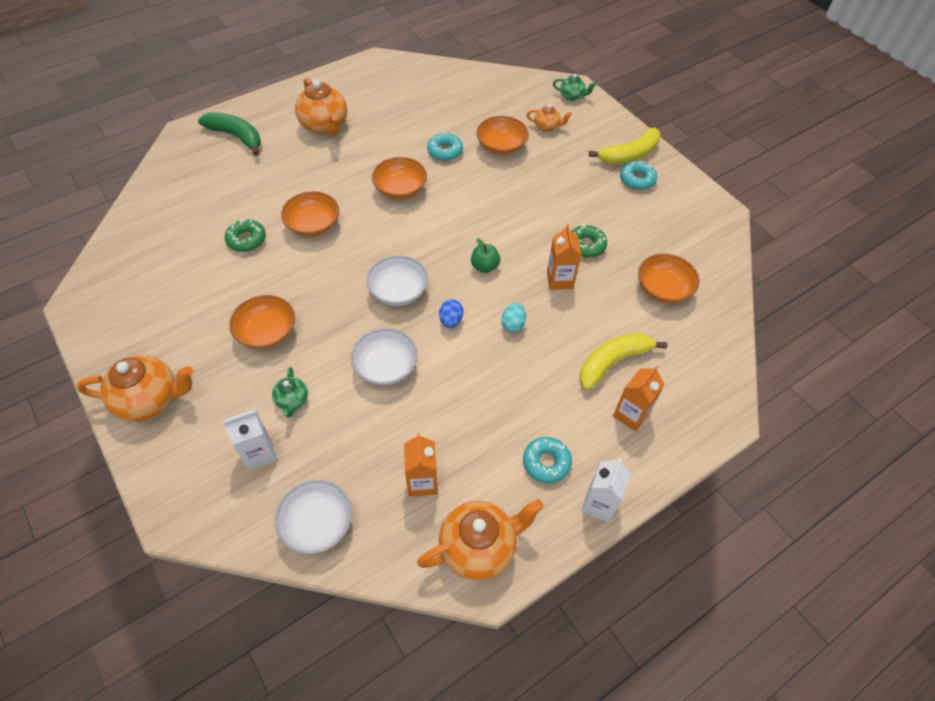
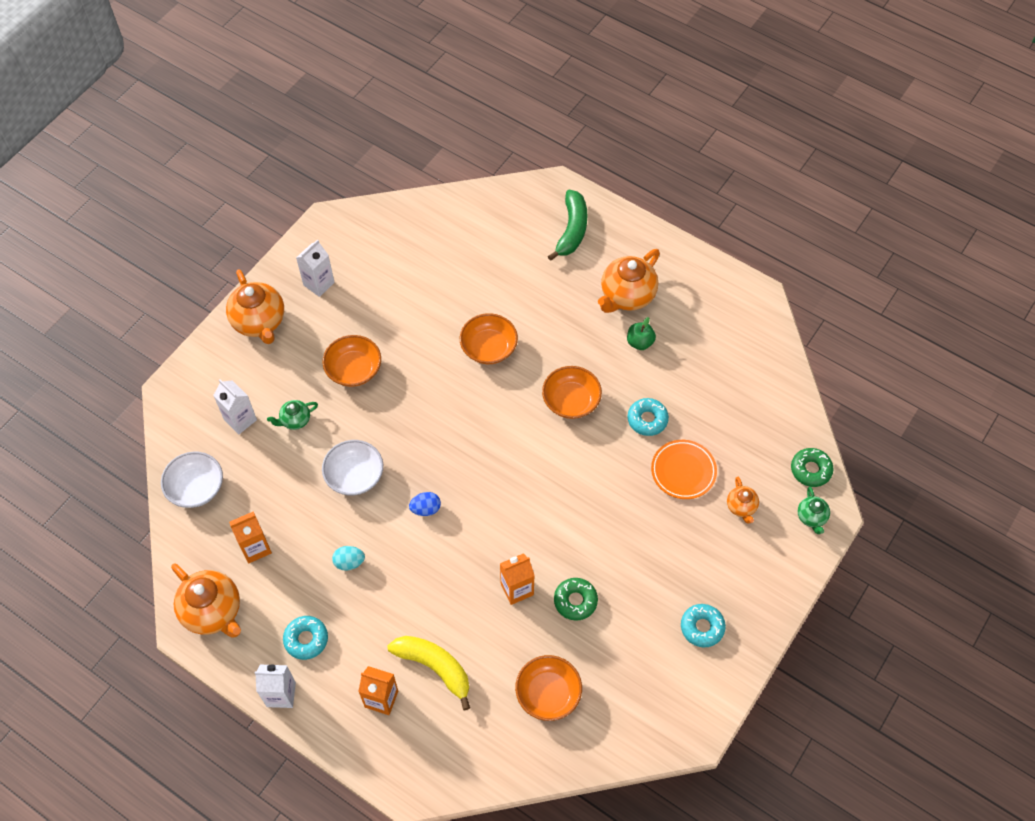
camera: 70 degrees right, 5 degrees up
(145, 333) = (319, 284): none -> white carton
(246, 240) = (447, 304): green donut -> green donut (810, 470)
(398, 291) = (441, 452): white bowl -> none
(485, 266) = (504, 514): green apple -> green apple (640, 342)
(501, 147) = (683, 471): orange bowl -> orange plate
(513, 325) = (443, 564): turquoise egg -> turquoise egg (349, 562)
(629, 155) = (740, 608): yellow banana -> none

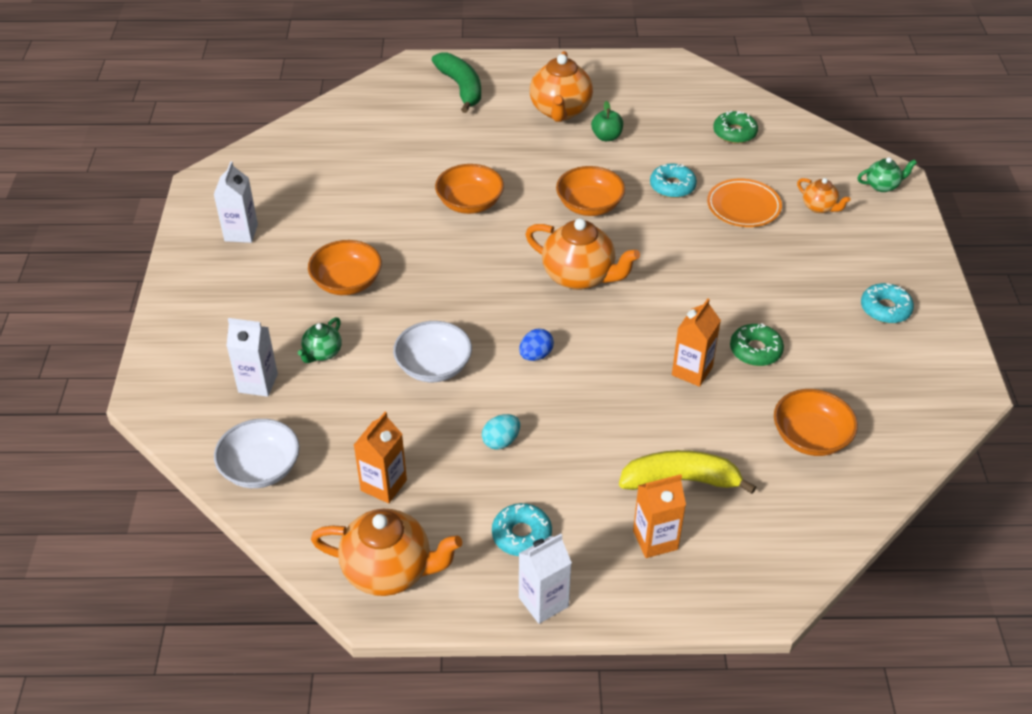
camera: 35 degrees left, 15 degrees down
(259, 322) = (202, 292): orange teapot -> orange teapot (579, 276)
(810, 470) = (845, 155): green donut -> green donut (734, 133)
(811, 517) = (882, 186): green teapot -> green teapot turned 60 degrees counterclockwise

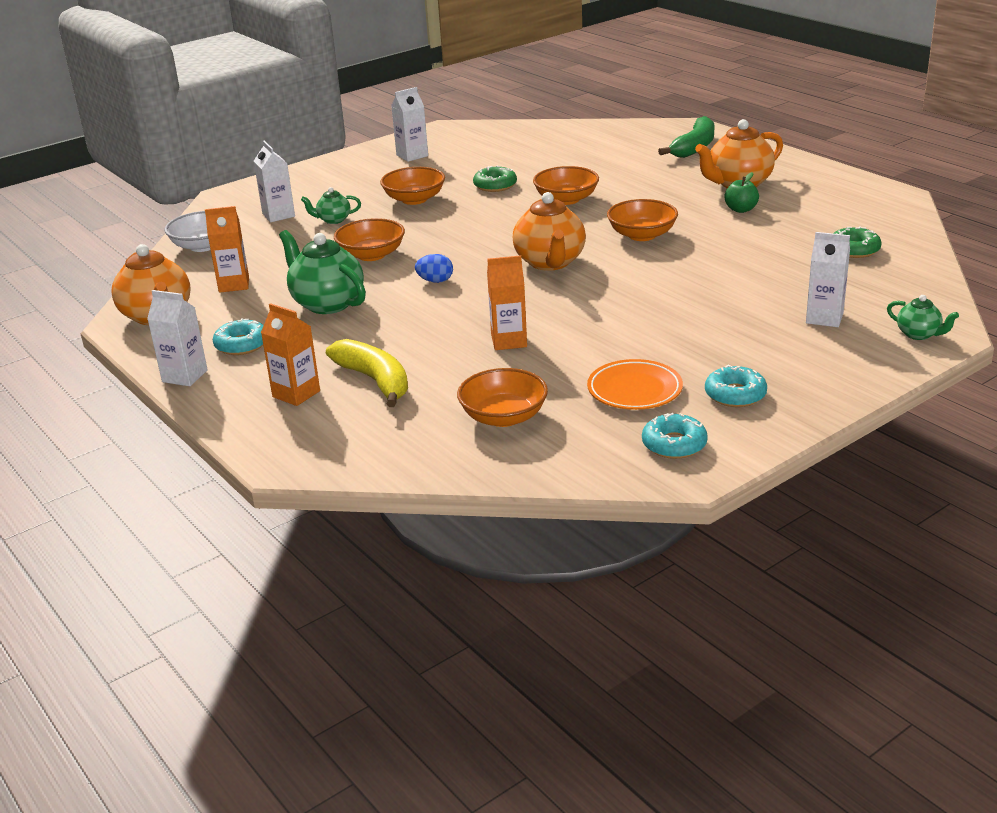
camera: 55 degrees right, 15 degrees down
(433, 366) = (371, 255): white bowl -> orange bowl
(501, 441) = (327, 303): turquoise egg -> green teapot
(672, 186) = (728, 253): turquoise donut -> turquoise donut (674, 444)
(743, 207) = (758, 288): orange plate -> orange plate (634, 390)
(755, 350) = (577, 357): green donut -> green donut (495, 185)
(819, 207) = (824, 318): orange teapot -> white carton

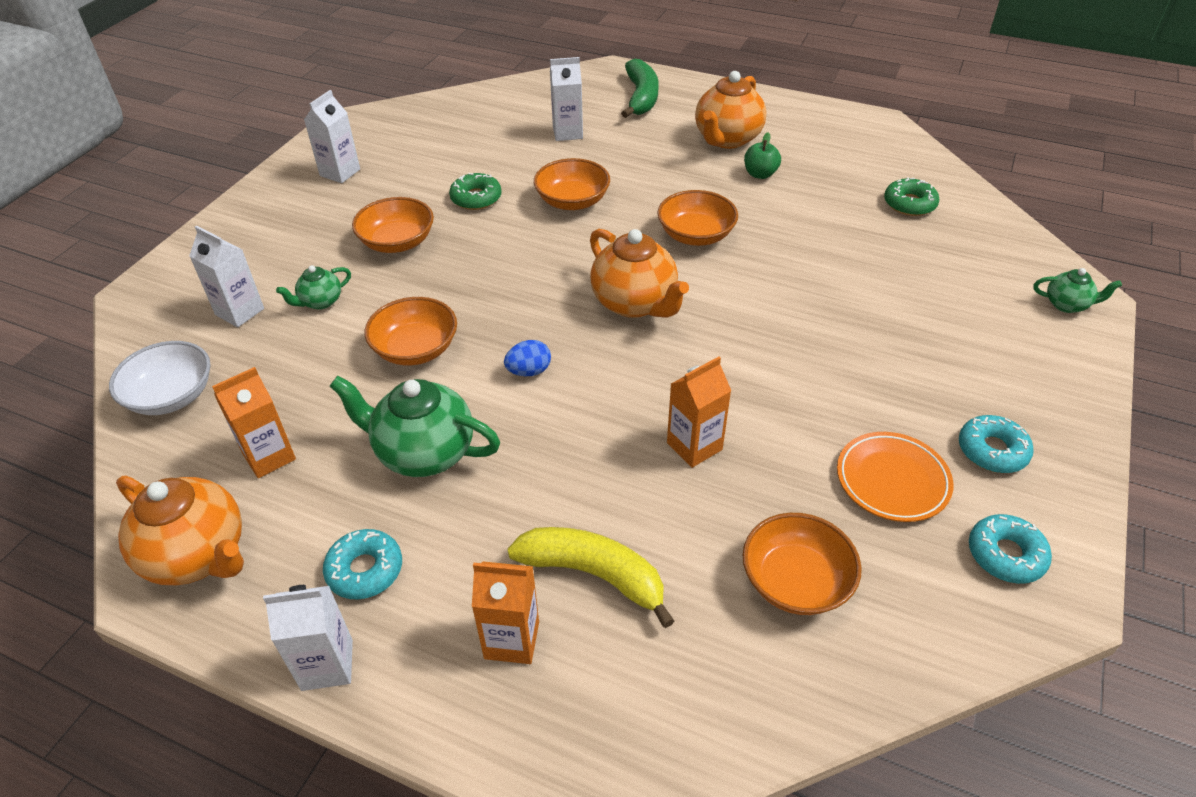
camera: 30 degrees left, 15 degrees up
(824, 318) = (969, 307): white carton -> white carton (567, 133)

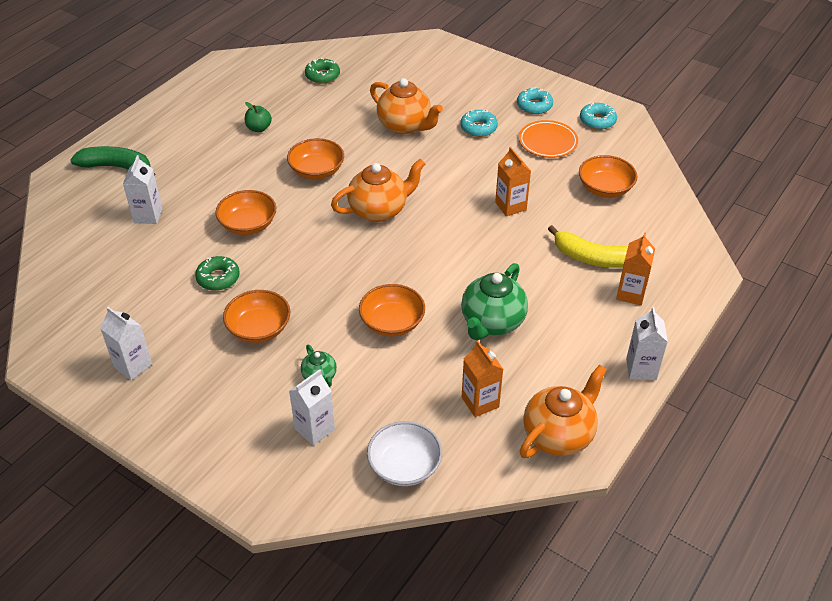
camera: 80 degrees left, 0 degrees up
(365, 570) = (579, 352): turquoise donut -> turquoise donut (478, 128)
(529, 371) = (430, 267): blue egg -> none
(593, 574) = (593, 258): yellow banana -> yellow banana turned 105 degrees counterclockwise
(727, 139) = (205, 134): orange teapot -> orange teapot (405, 126)
(1067, 305) = (435, 49): green teapot -> none

